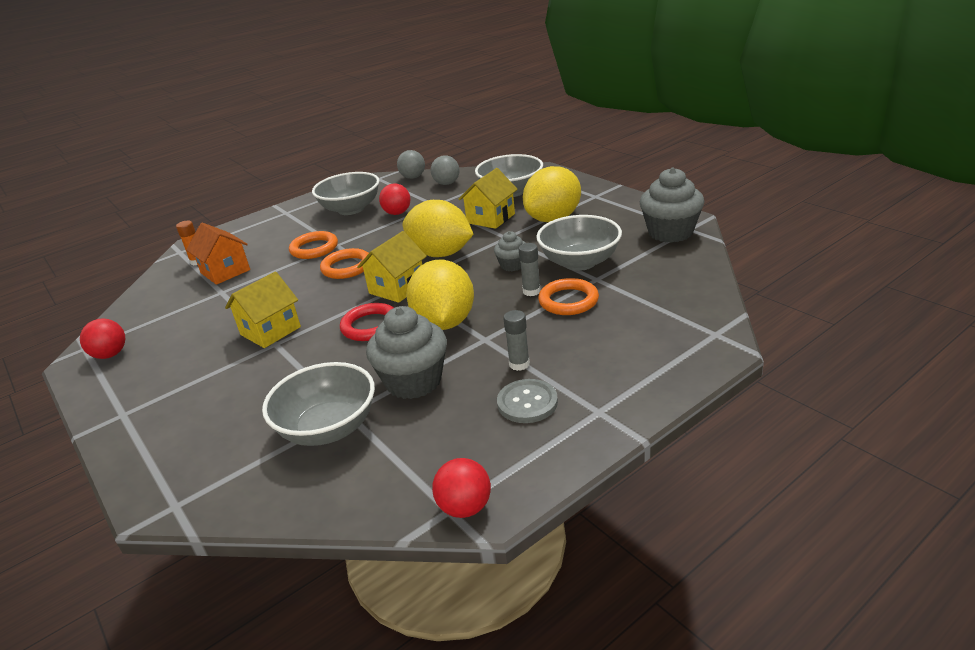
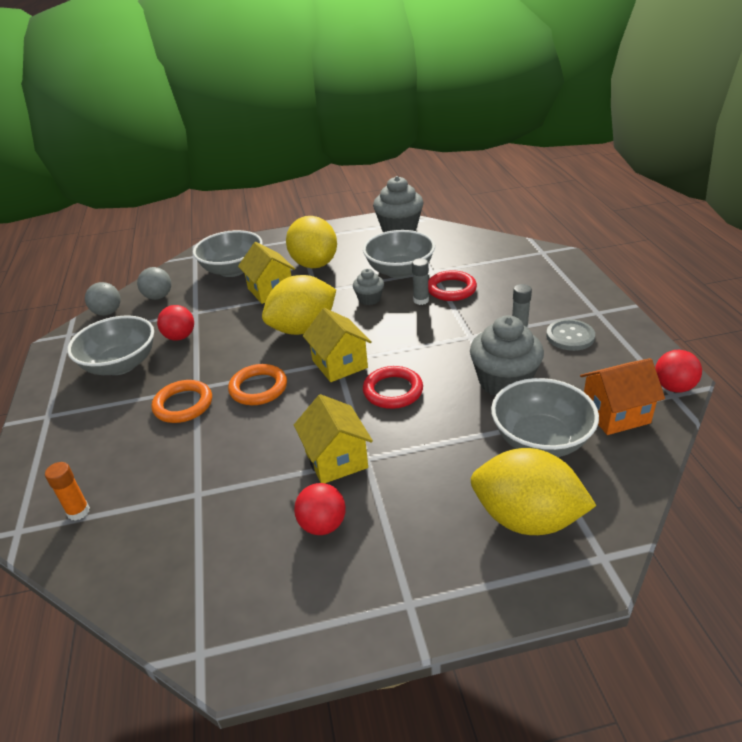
camera: 65 degrees left, 5 degrees up
(110, 355) = (250, 618): red ball -> red ball (322, 525)
(225, 271) = (145, 485): orange house -> orange house (615, 414)
(445, 322) = (427, 350): yellow lemon -> yellow lemon (526, 518)
(568, 301) = (451, 289): orange ring -> red ring

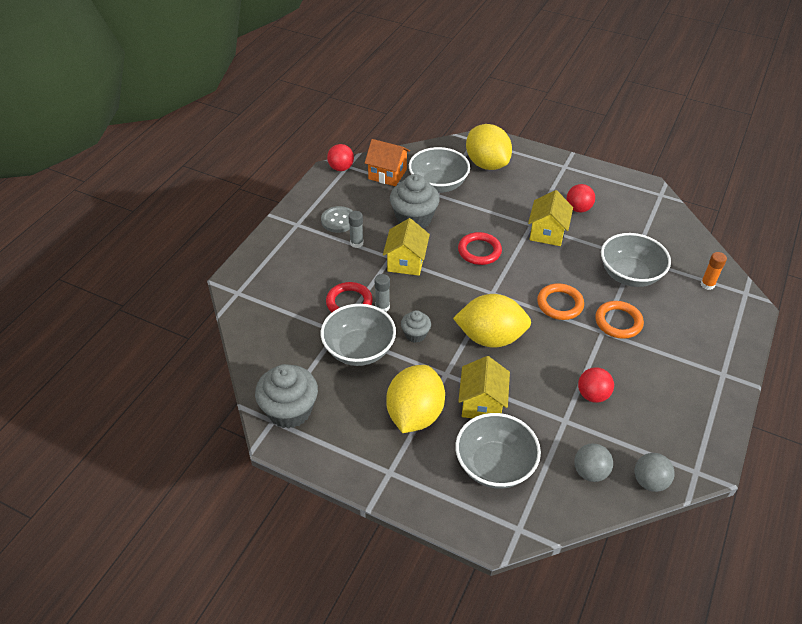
camera: 145 degrees left, 10 degrees up
(121, 365) = (654, 393): grey bowl -> grey bowl (629, 275)
(339, 364) = (492, 289): yellow house -> yellow house (406, 262)

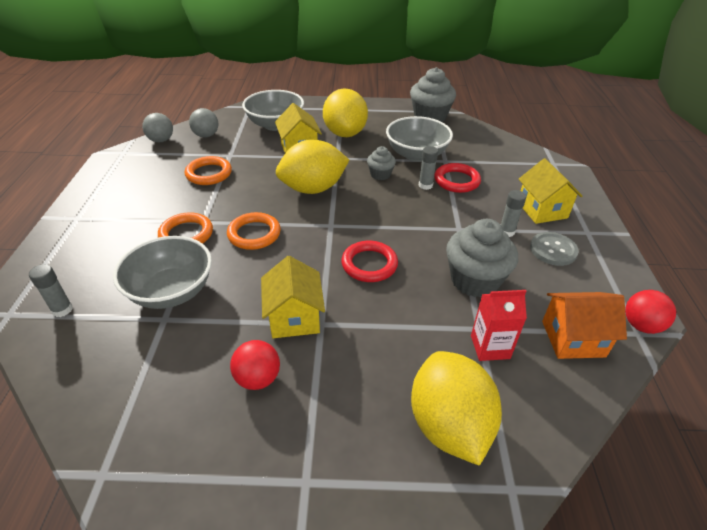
camera: 155 degrees right, 5 degrees down
(406, 262) = (439, 228): yellow house -> yellow house (542, 210)
(438, 184) = (490, 347): grey bowl -> red carton
(486, 164) = (449, 425): yellow lemon -> yellow lemon turned 45 degrees clockwise
(592, 395) = (209, 174): red ball -> orange ring
(707, 284) = (62, 309): orange glue stick -> grey glue stick

